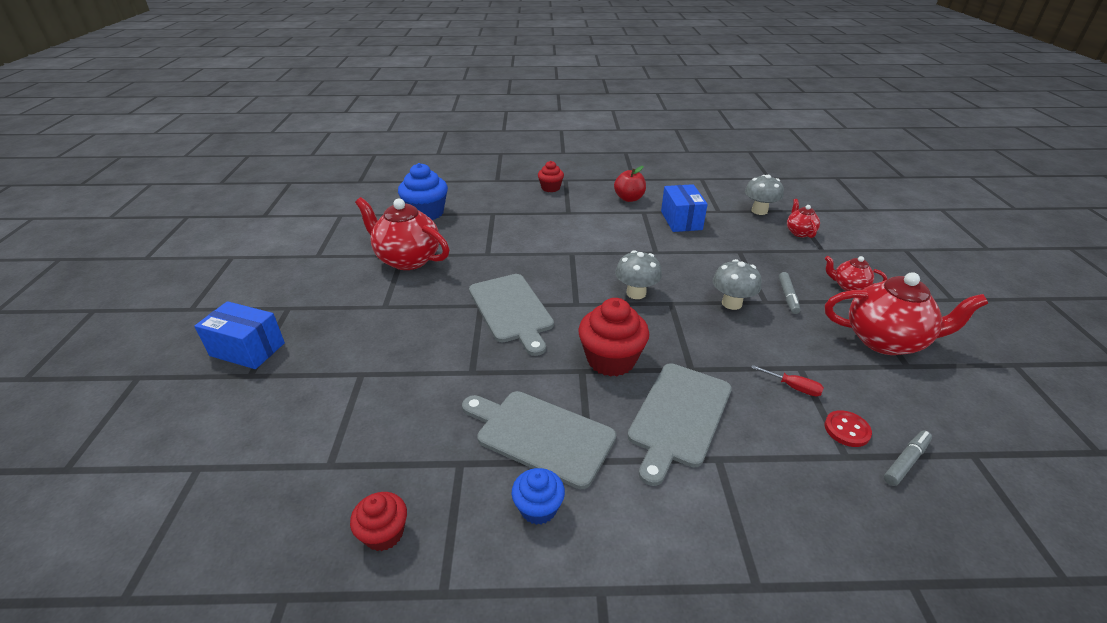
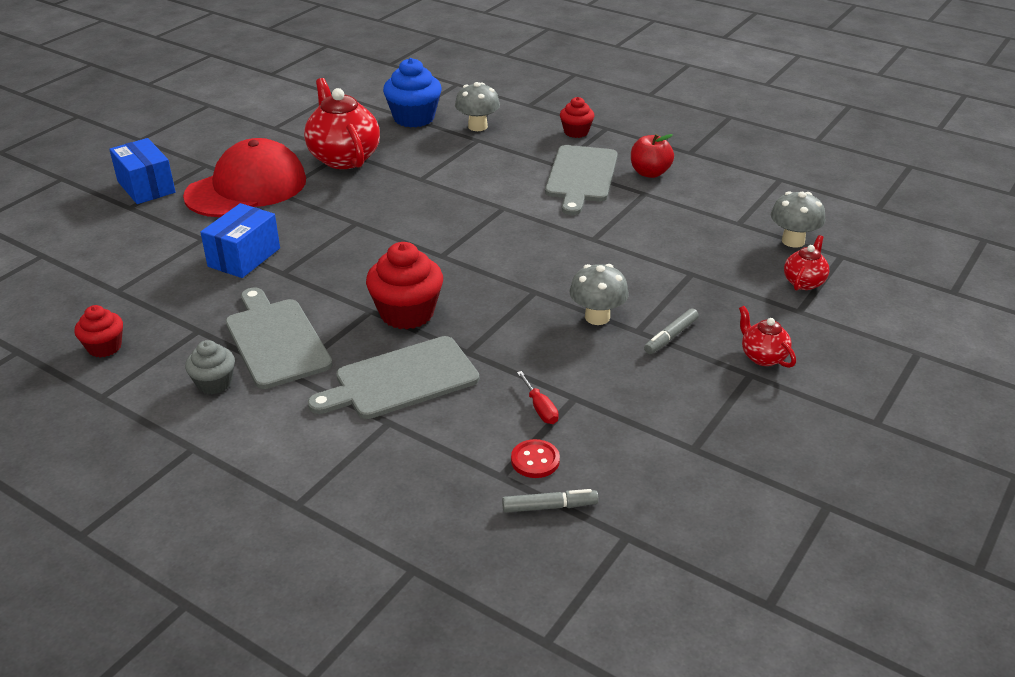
camera: 35 degrees right, 0 degrees up
(351, 313) = (246, 188): none -> red cap
(511, 310) = (377, 237): grey cutting board -> grey cutting board (581, 176)
(538, 508) = (214, 383): blue cupcake -> grey cupcake
(636, 293) = (512, 269): grey mushroom -> grey mushroom (477, 126)
(681, 220) = (674, 217): blue box -> blue box (244, 257)
(885, 340) = (710, 419): red teapot -> none

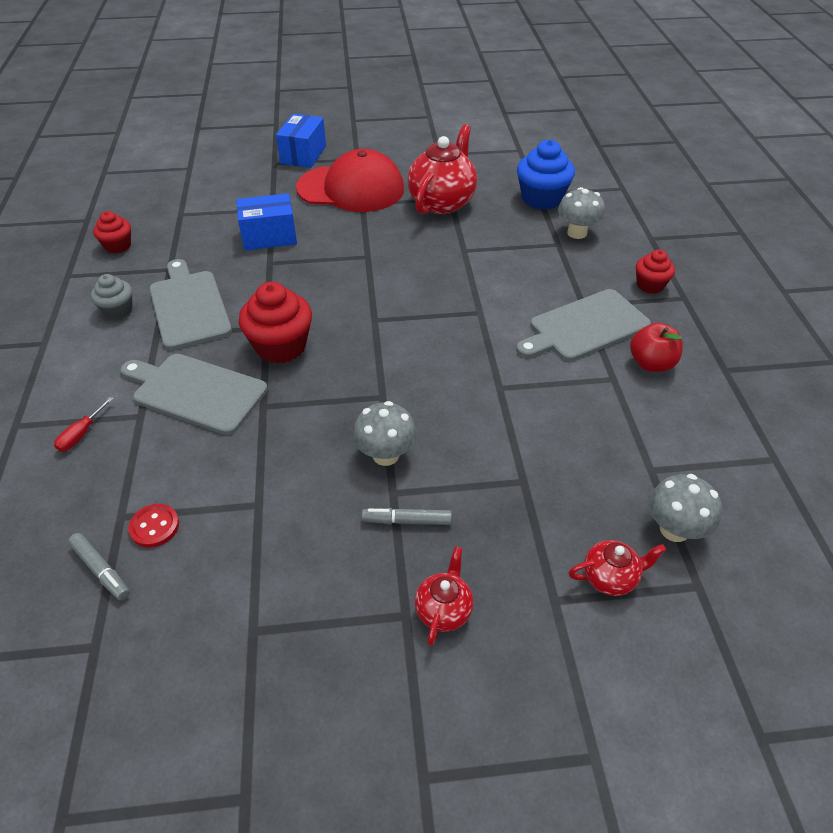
camera: 50 degrees right, 10 degrees up
(276, 340) = (189, 306): grey cutting board -> grey cutting board turned 45 degrees counterclockwise
(540, 408) = (225, 491): red screwdriver -> red screwdriver (81, 434)

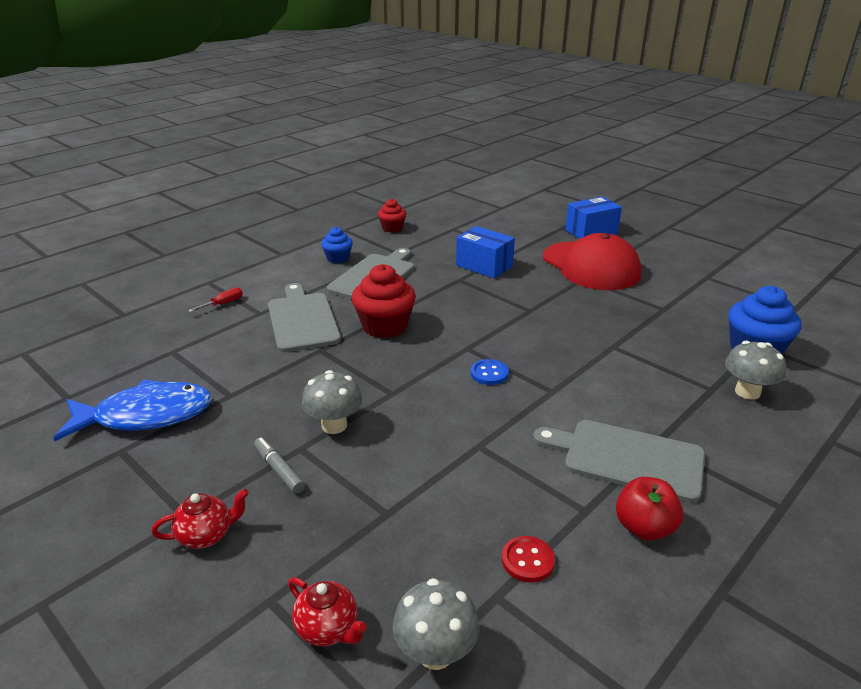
camera: 50 degrees right, 15 degrees down
(81, 434) = (223, 304): red screwdriver -> red screwdriver turned 150 degrees clockwise
(101, 570) = (125, 368): grey marker -> none
(118, 310) = (338, 258): grey cupcake -> blue cupcake
(154, 527) = (175, 367): red button -> red button (527, 560)
(215, 586) = (146, 416): none -> blue fish
(422, 329) = (489, 373): none -> blue button
(442, 202) = (651, 308): red teapot -> none
(650, 285) = (757, 473): red cupcake -> none

